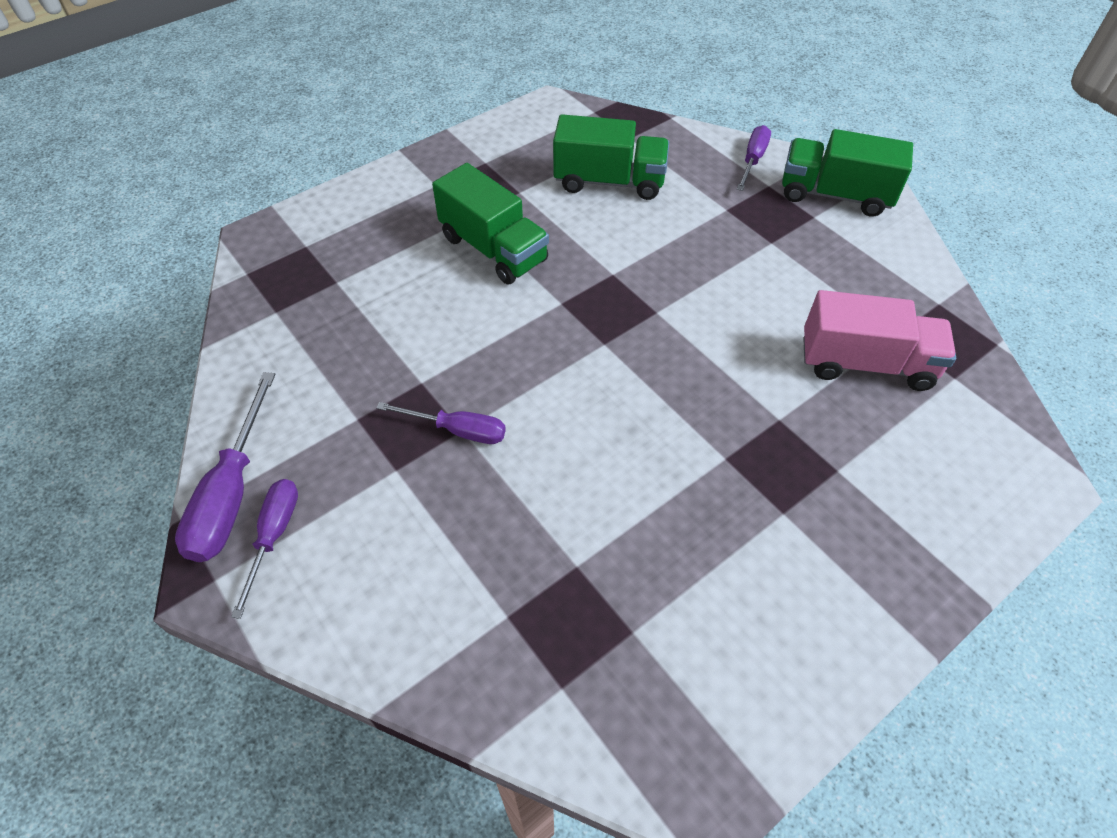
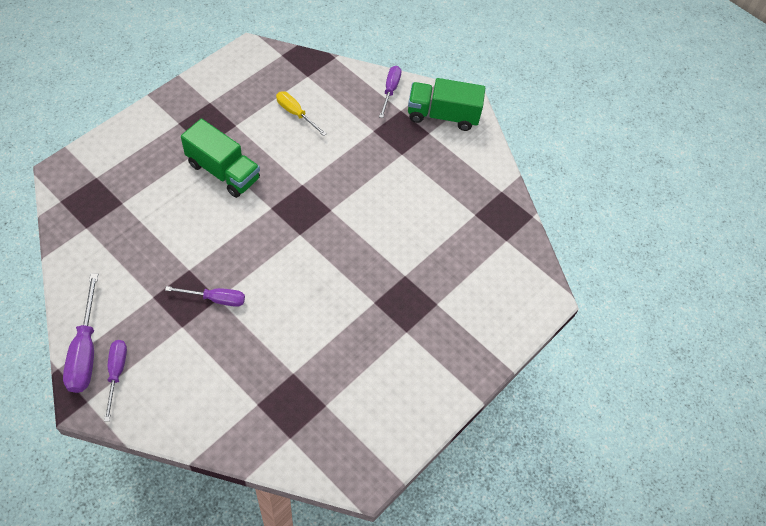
camera: 15 degrees left, 5 degrees up
(609, 182) = (295, 113): green truck -> yellow screwdriver
(865, 363) = (456, 235): pink truck -> none

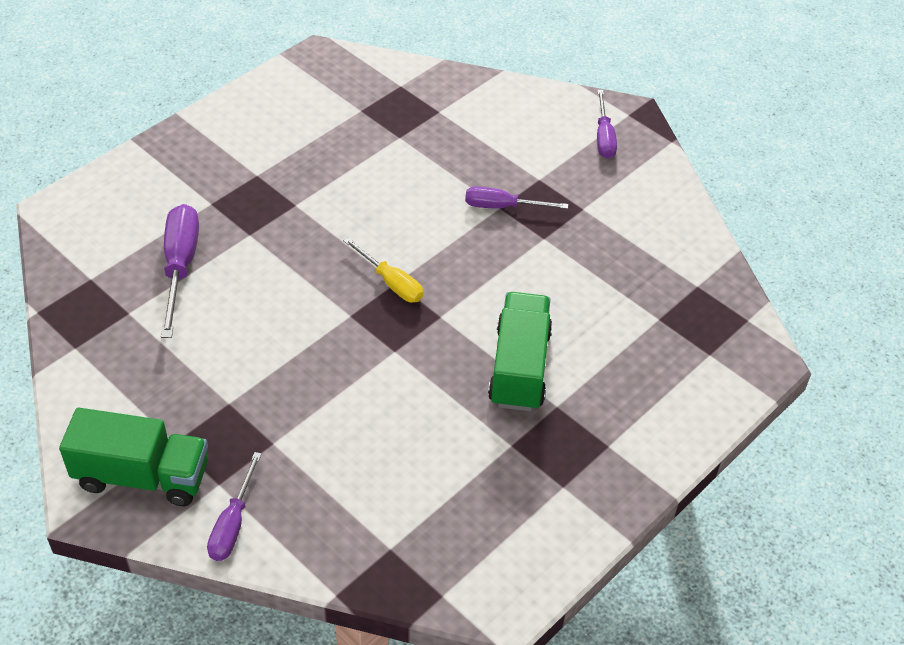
camera: 175 degrees left, 10 degrees down
(85, 350) = (647, 157): purple screwdriver -> purple screwdriver (180, 266)
(223, 171) = (519, 367): green truck -> green truck turned 60 degrees clockwise
(295, 113) = (409, 470): yellow screwdriver -> yellow screwdriver (391, 282)

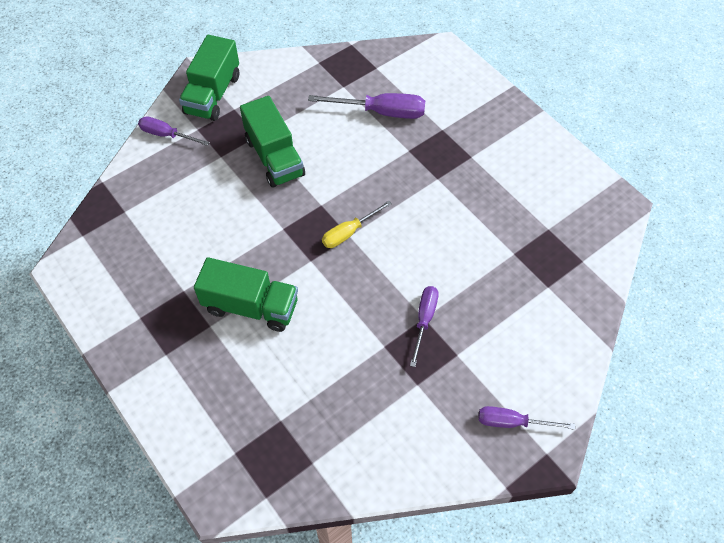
camera: 100 degrees right, 10 degrees up
(271, 377) = (274, 157): none -> green truck

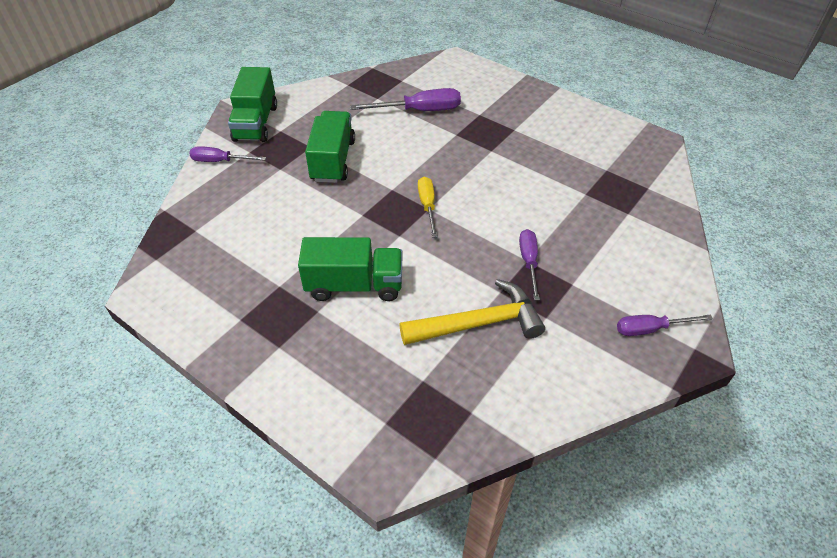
camera: 15 degrees left, 10 degrees down
(274, 157) = (333, 160): green truck -> green truck turned 135 degrees counterclockwise
(349, 232) = (427, 206): yellow screwdriver -> yellow screwdriver turned 135 degrees clockwise
(351, 375) = (478, 323): none -> yellow hammer

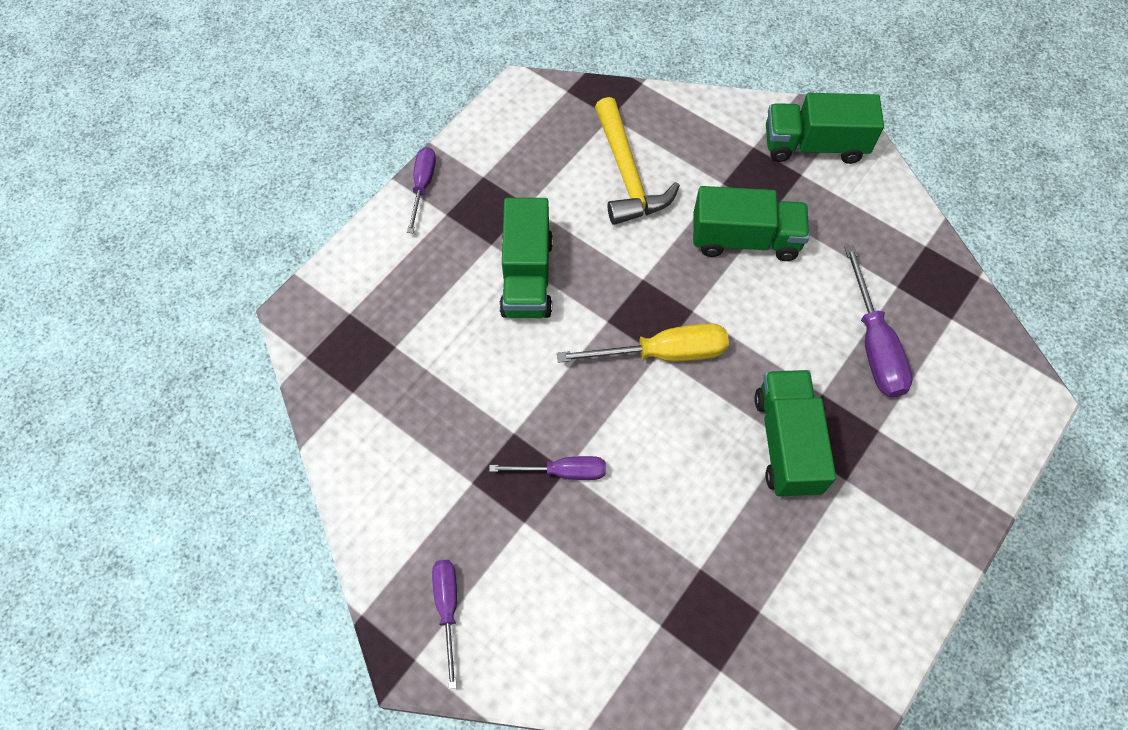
camera: 90 degrees right, 15 degrees up
(220, 161) = (731, 120): purple screwdriver -> purple screwdriver (423, 186)
(427, 206) = (662, 353): yellow screwdriver -> yellow screwdriver, size x1.55
(478, 323) = (466, 405): yellow hammer -> yellow hammer (627, 174)
(492, 151) = (786, 443): none -> green truck

